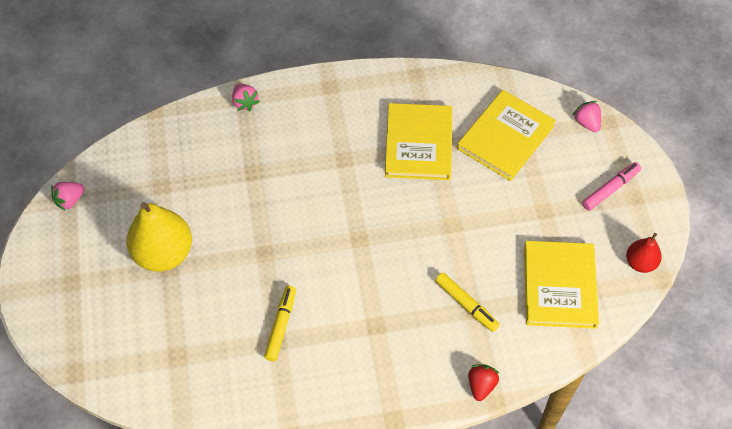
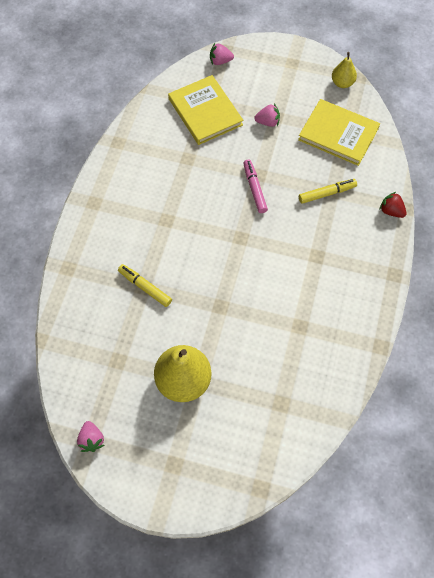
camera: 65 degrees left, 5 degrees up
(245, 103) = (72, 268): pink strawberry -> pink strawberry (268, 122)
(281, 326) = (289, 319): yellow marker -> yellow marker (145, 287)
(418, 144) = (180, 166): yellow book -> none
(610, 189) = (279, 73): pink marker -> pink marker (254, 189)
(640, 263) = (342, 83): red pear -> yellow pear

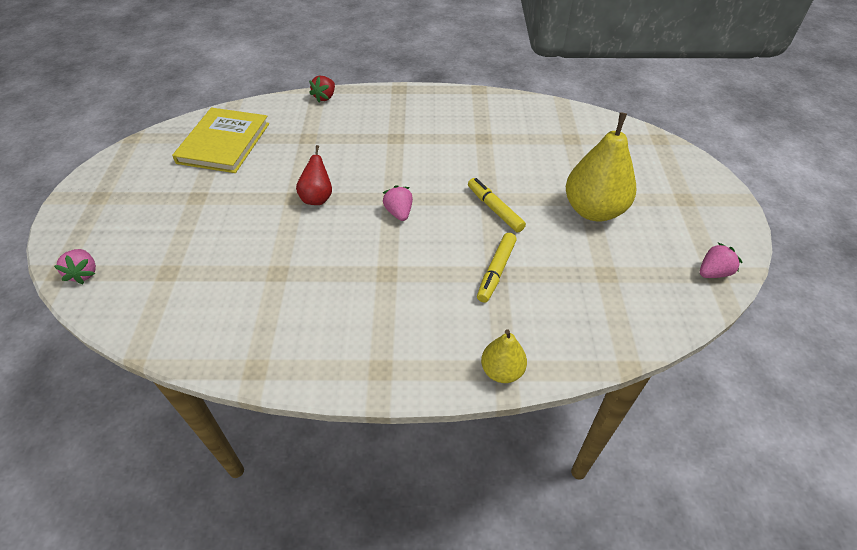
camera: 105 degrees left, 15 degrees down
(205, 112) = (188, 270): yellow book -> none
(254, 189) = (317, 198): pink marker -> red pear
(268, 122) = (206, 203): pink strawberry -> pink strawberry (399, 212)
(326, 193) = (312, 141): yellow marker -> yellow marker (495, 209)
(342, 83) = (141, 149): yellow pear -> yellow pear (502, 371)

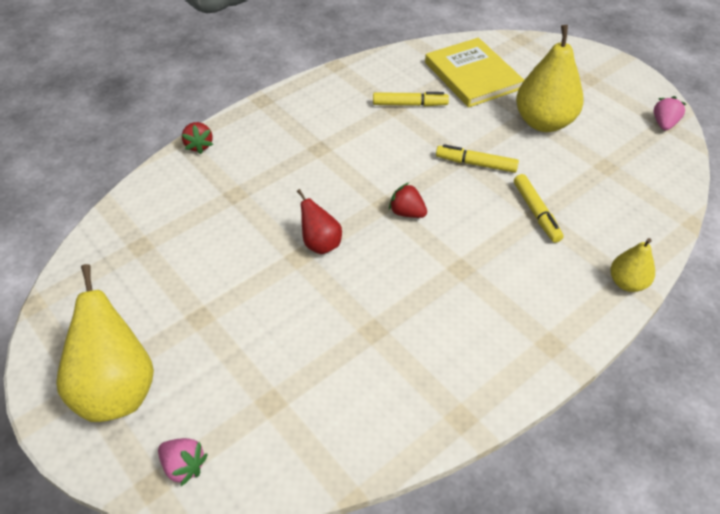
camera: 40 degrees left, 0 degrees up
(110, 208) = (117, 389): none -> yellow pear
(224, 143) = (153, 248): yellow book -> yellow book (472, 75)
(399, 212) = (407, 212): pink strawberry -> red strawberry
(498, 141) = (409, 104): none -> yellow marker

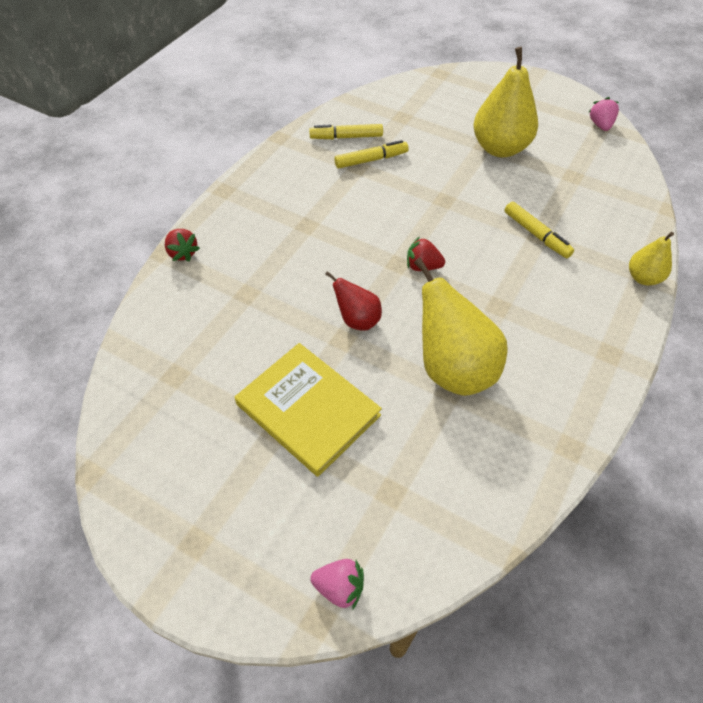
camera: 20 degrees left, 5 degrees up
(117, 389) = (229, 533): yellow pear -> yellow pear (453, 369)
(472, 75) = (414, 118): yellow book -> yellow book (308, 410)
(476, 164) = (461, 203): yellow marker -> yellow marker (346, 137)

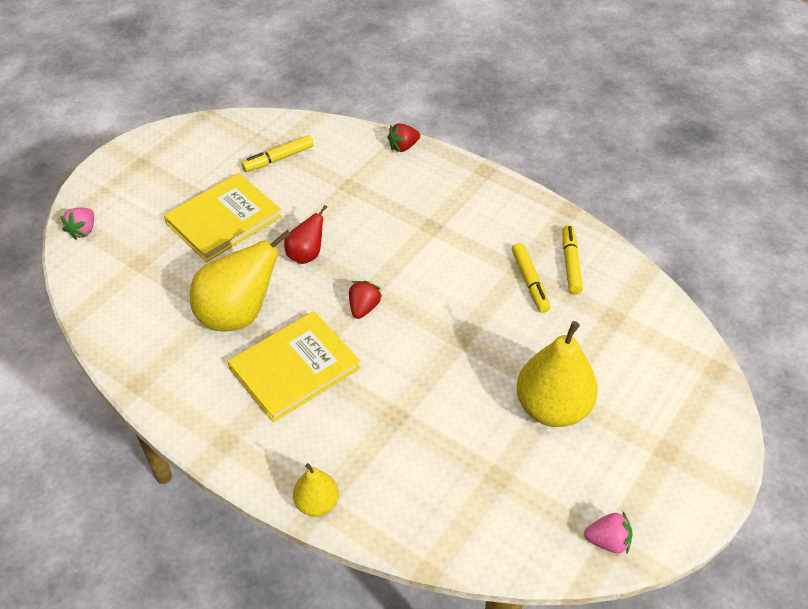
camera: 95 degrees right, 5 degrees down
(510, 310) = (295, 368): none -> yellow book
(536, 234) = (397, 414): yellow marker -> yellow marker (279, 159)

